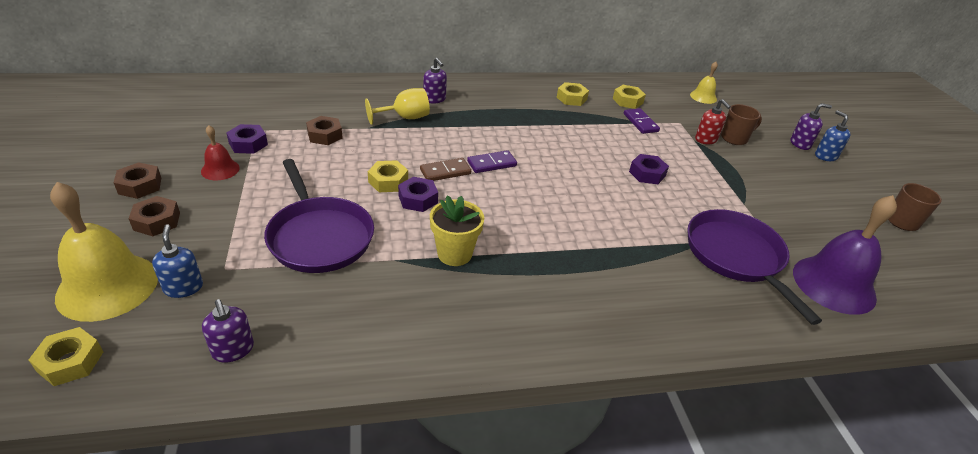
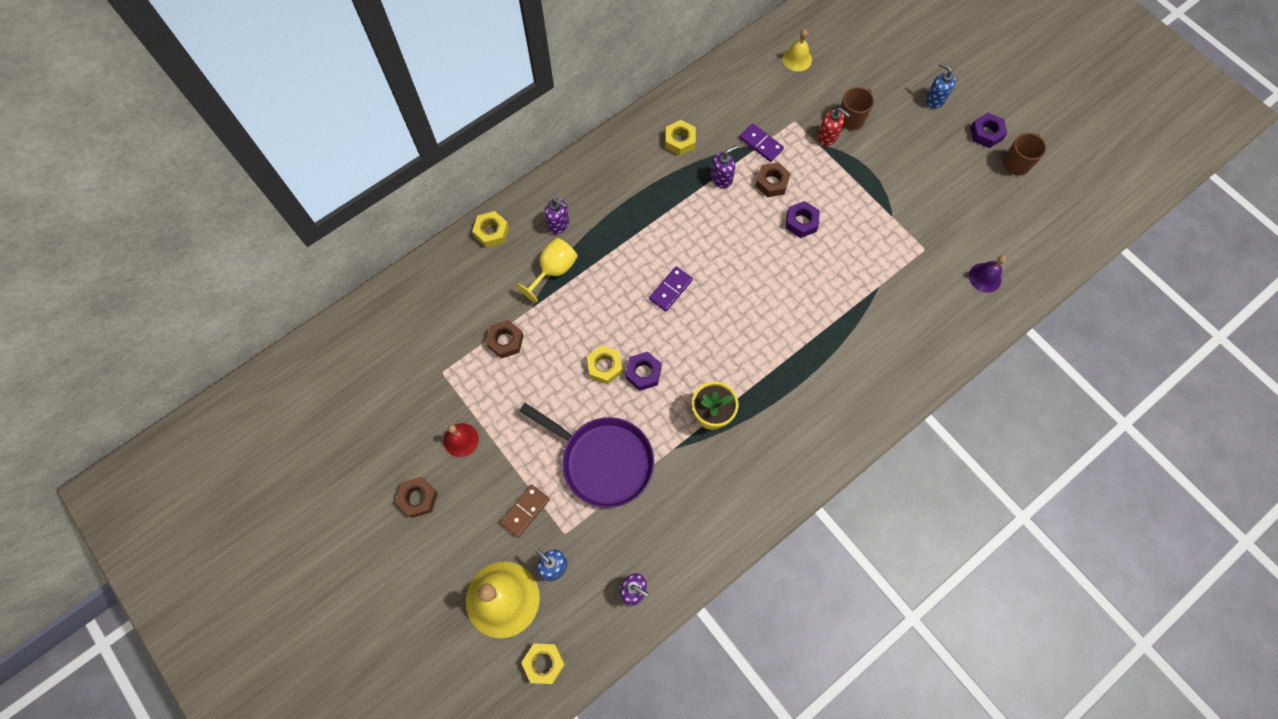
camera: 25 degrees left, 30 degrees up
(157, 221) = (471, 524): brown nut -> brown nut (772, 183)
(248, 144) = (452, 394): purple nut -> purple nut (986, 133)
(445, 172) = (641, 325): brown domino -> brown domino (525, 511)
(627, 101) = (732, 112): yellow nut -> yellow nut (491, 232)
(736, 256) = (908, 288): purple pan -> none
(800, 144) = (909, 92): purple soap dispenser -> purple soap dispenser (721, 178)
(834, 284) = (985, 277): purple bell -> purple bell, size x0.50

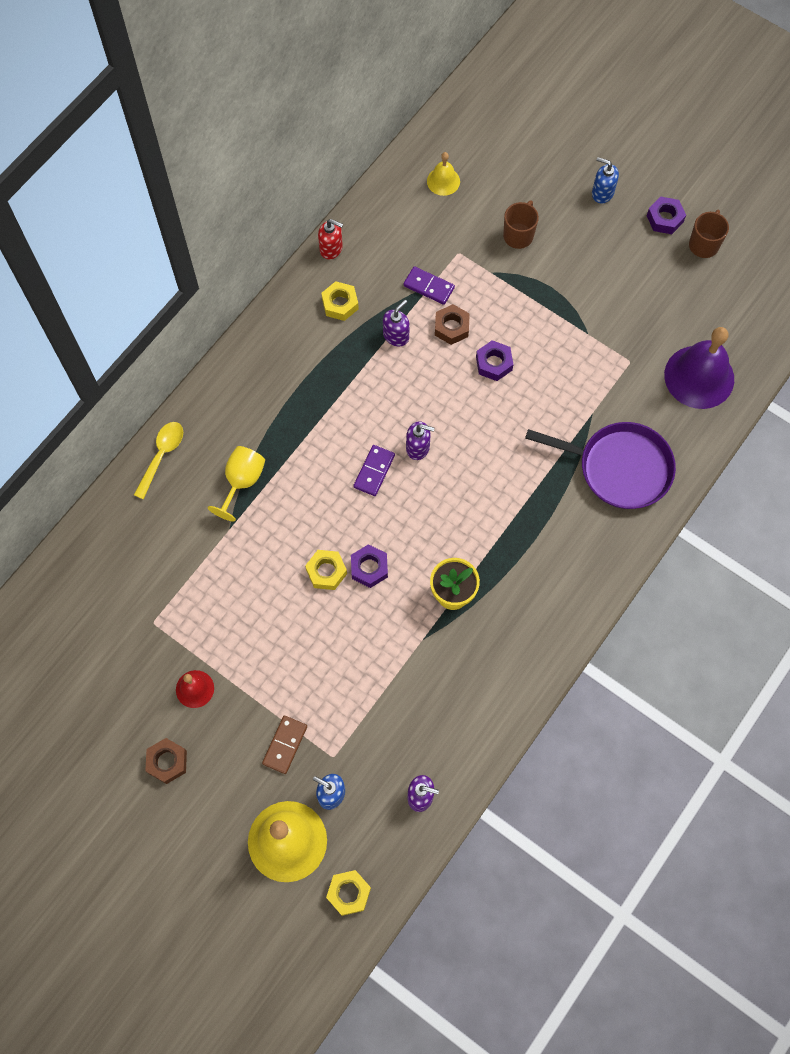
camera: 15 degrees left, 0 degrees up
(491, 232) = (161, 456): yellow nut -> yellow spoon
(505, 341) = (212, 571): brown nut -> none
(558, 224) = (232, 429): purple soap dispenser -> purple soap dispenser (418, 447)
(603, 461) = (352, 671): purple pan -> purple pan (620, 468)
(828, 136) = (498, 261): red soap dispenser -> red soap dispenser (331, 248)
(985, 277) = (699, 377): purple bell -> purple bell, size x1.98

